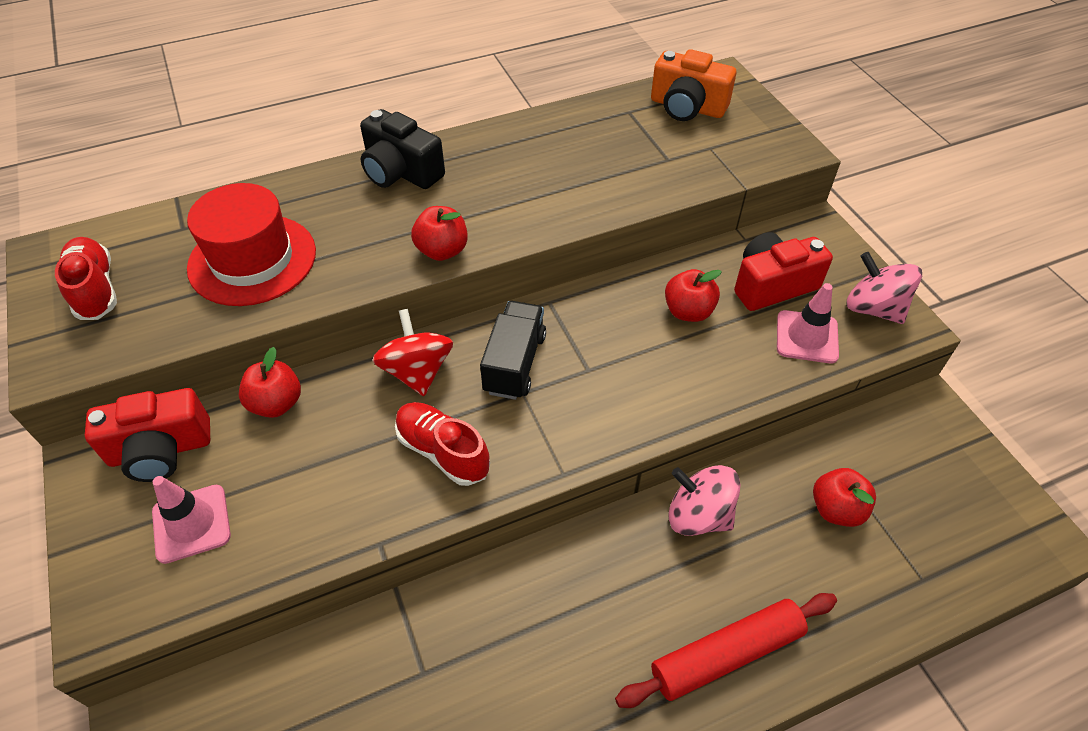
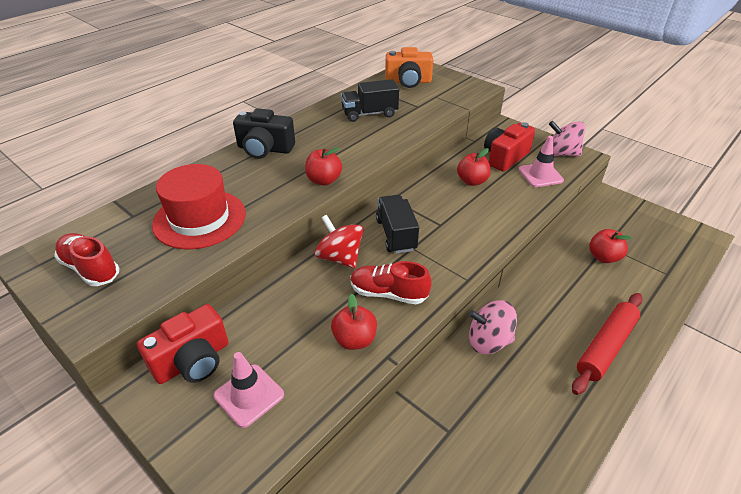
camera: 25 degrees left, 10 degrees down
(276, 403) = (258, 305): red apple -> red apple (354, 340)
(585, 152) = (369, 114): none -> black truck
(698, 515) = (539, 285): pink spinning top -> pink spinning top (488, 341)

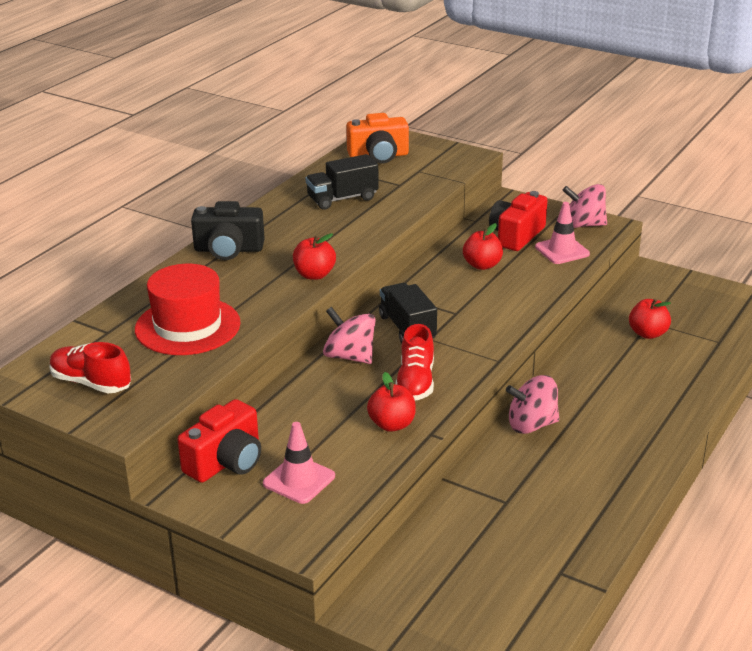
camera: 10 degrees left, 10 degrees down
(340, 257) = (350, 356): red spinning top -> pink spinning top
(388, 293) = (415, 382): red shoe -> red shoe turned 90 degrees counterclockwise
(605, 347) = (657, 414): red rolling pin -> none

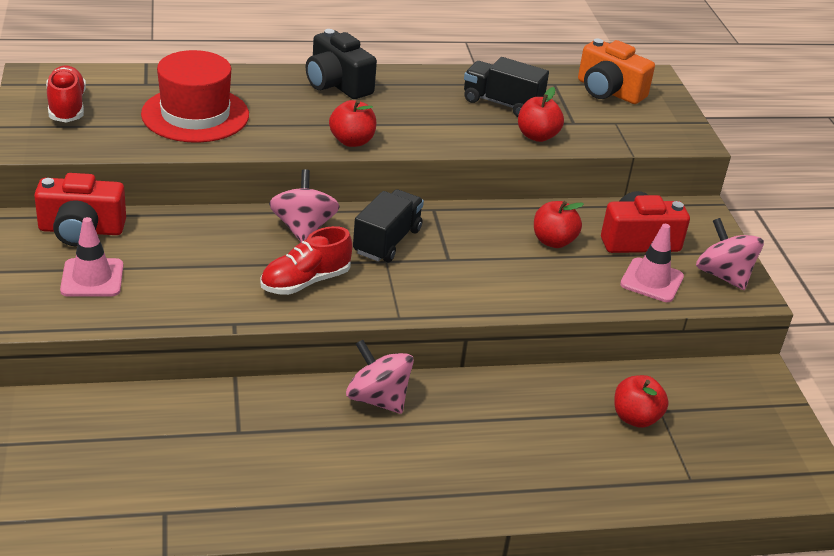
camera: 45 degrees right, 5 degrees up
(392, 424) = (224, 295): red apple -> red apple (537, 136)

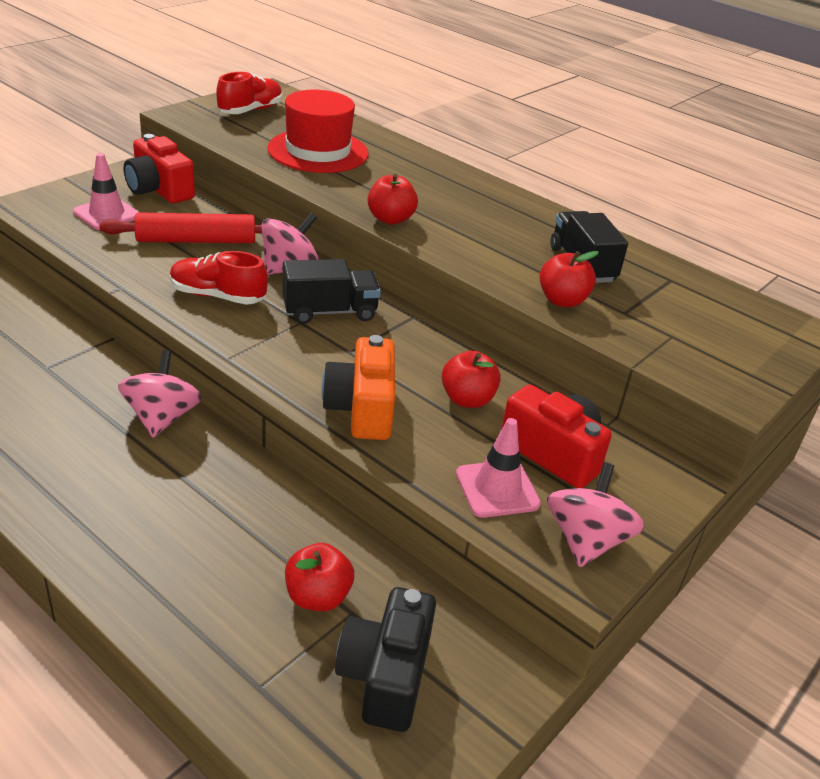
camera: 50 degrees right, 0 degrees up
(202, 252) = (196, 240): none -> red rolling pin
(337, 84) = (463, 185): black camera -> black camera (385, 675)
(608, 91) = (720, 313): orange camera -> orange camera (361, 409)

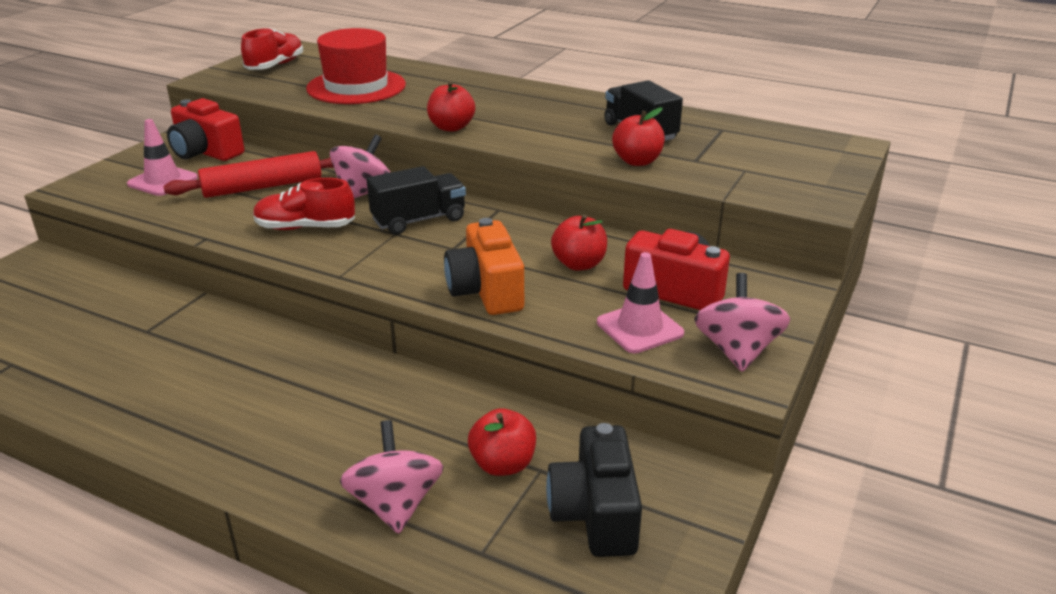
camera: 10 degrees left, 5 degrees down
(162, 417) = (284, 349): pink spinning top -> pink spinning top (395, 504)

